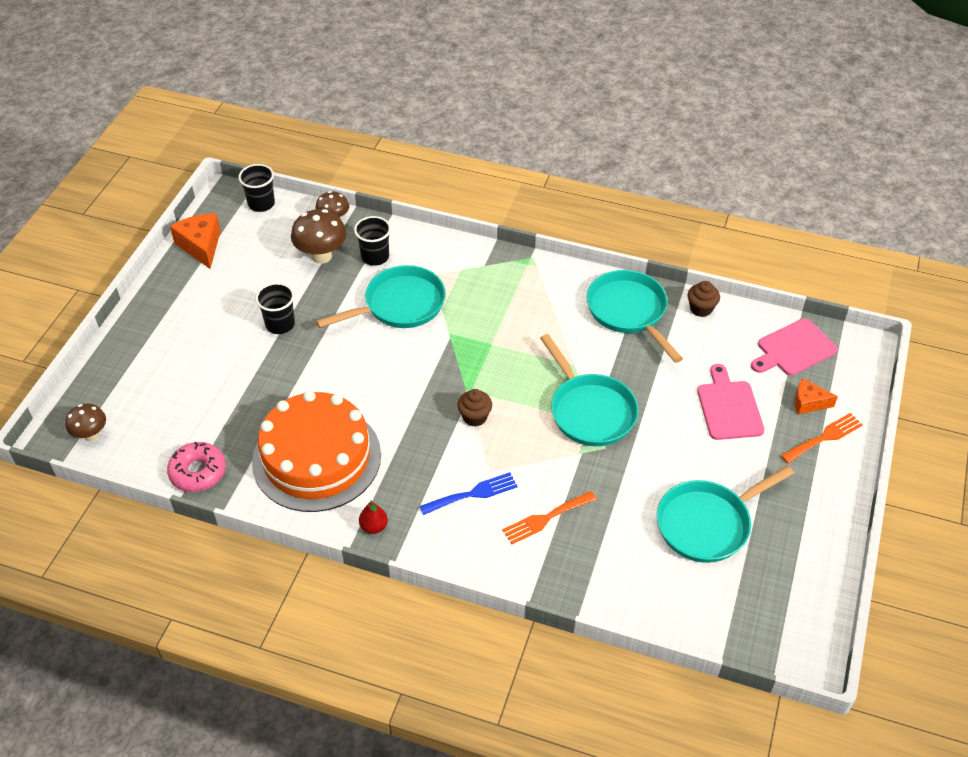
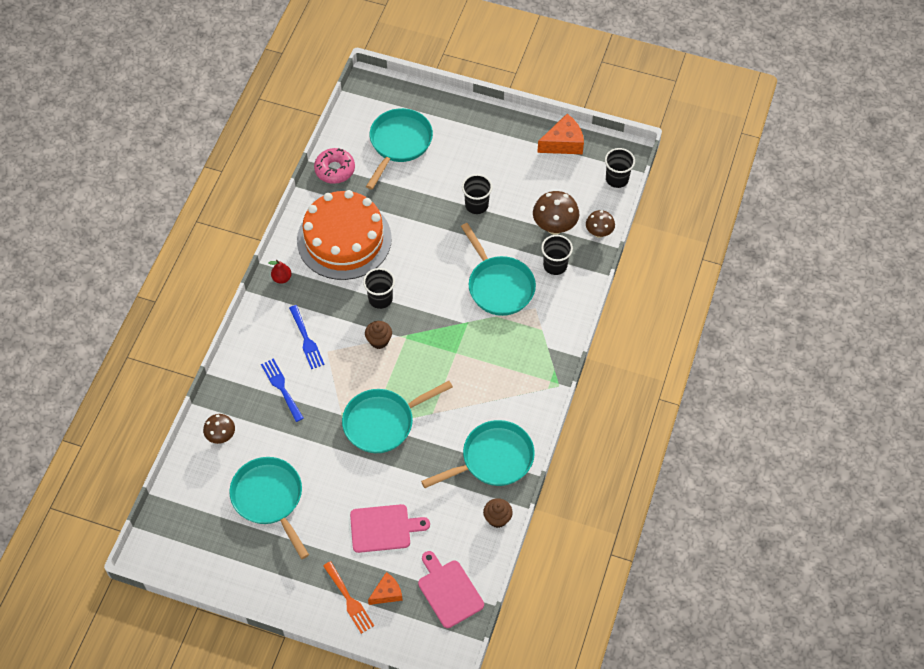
camera: 90 degrees right, 10 degrees up
(91, 435) = (370, 104): brown mushroom -> brown mushroom (221, 436)
(167, 402) = (399, 143): none -> turquoise pan
(412, 417) = (380, 299): none -> black cup
(545, 518) = (281, 387): orange fork -> blue fork
(808, 402) = (387, 593): orange cheese -> orange cheese turned 45 degrees clockwise

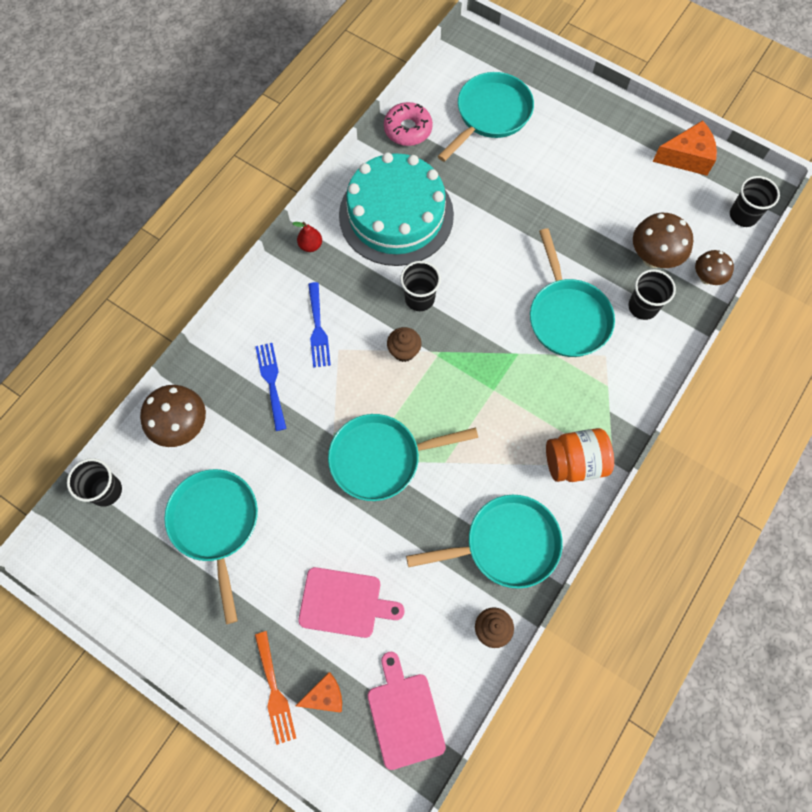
camera: 15 degrees right, 10 degrees up
(221, 436) = (182, 427): brown mushroom -> brown mushroom, size x1.58
(344, 239) = (396, 215): orange cake -> turquoise cake
(476, 205) = (564, 209): black cup -> black cup (106, 490)
(530, 390) = (574, 462): none -> orange jar

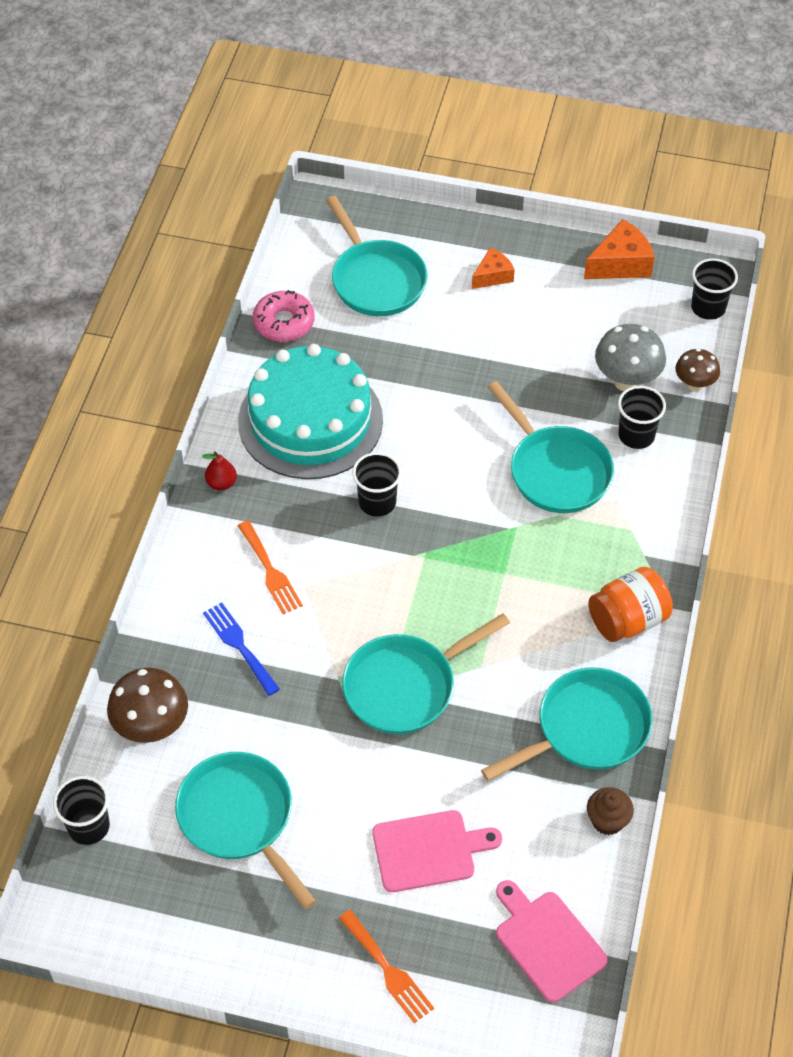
camera: 20 degrees left, 15 degrees down
(318, 329) = (270, 571): blue fork -> orange fork
(325, 696) = (448, 954): orange cheese -> orange cheese (493, 276)
(404, 351) = (383, 564): brown cupcake -> none
(490, 115) = (376, 280): turquoise pan -> turquoise pan turned 135 degrees clockwise
(653, 258) = (626, 381): brown mushroom -> grey mushroom

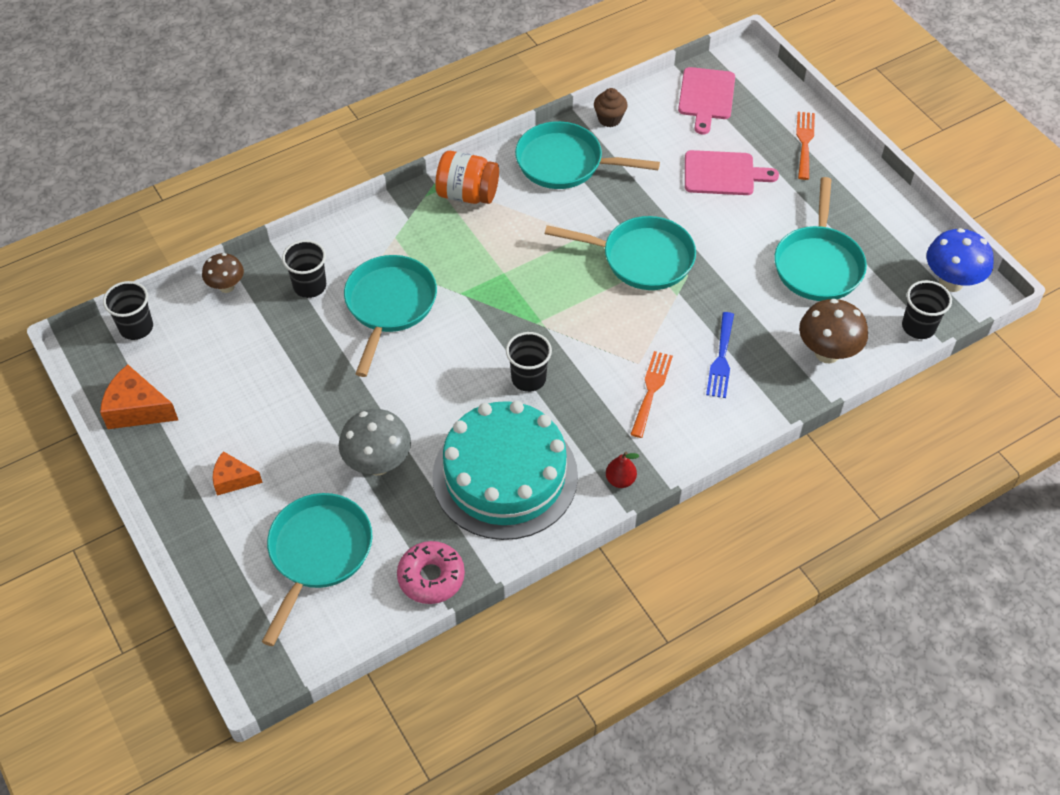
camera: 135 degrees left, 0 degrees up
(94, 908) = (951, 282): none -> blue mushroom
(429, 850) = (723, 174): pink cutting board -> pink cutting board turned 150 degrees clockwise
(626, 381) = (263, 324): grey mushroom -> grey mushroom (378, 464)

